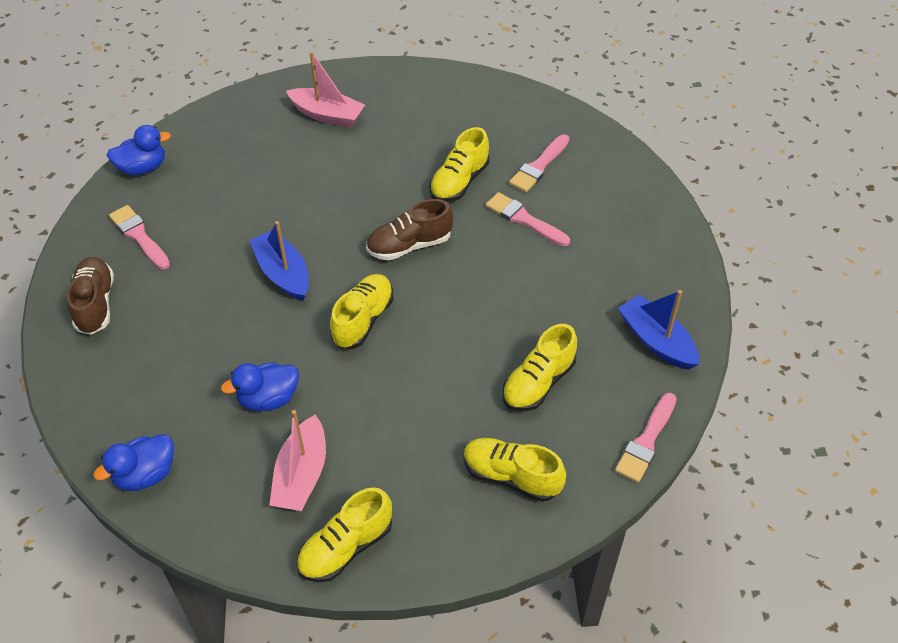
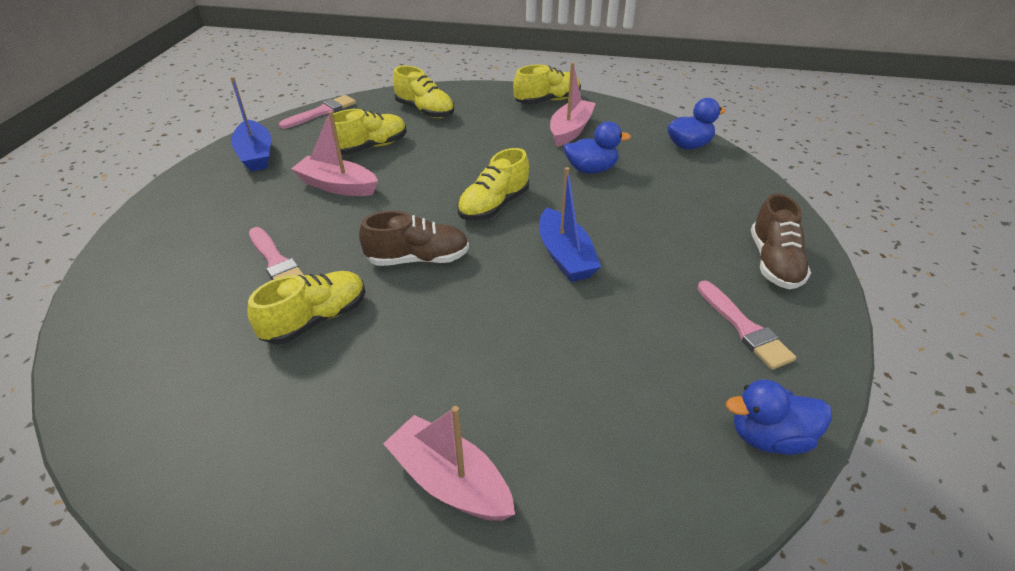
camera: 165 degrees left, 10 degrees down
(533, 313) = (337, 186): none -> pink boat
(539, 166) = (202, 320): pink brush -> none

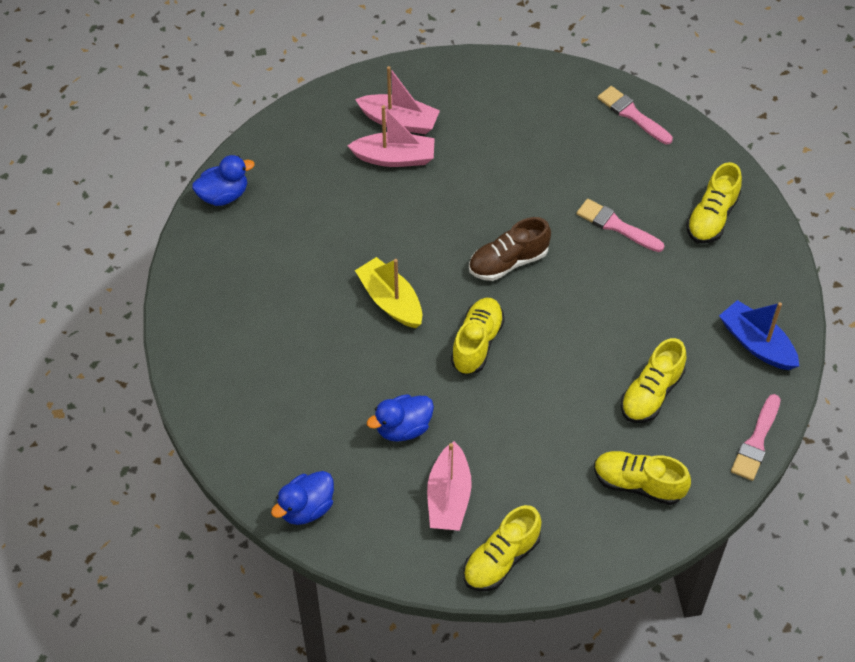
camera: 160 degrees right, 15 degrees up
(316, 319) = (546, 189): yellow shoe -> yellow shoe (712, 217)
(337, 186) = (638, 324): pink boat -> pink boat (395, 158)
(565, 256) = (390, 301): blue boat -> yellow boat
(744, 328) = (239, 271): pink brush -> pink brush (632, 114)
(774, 262) = (215, 346): brown shoe -> none

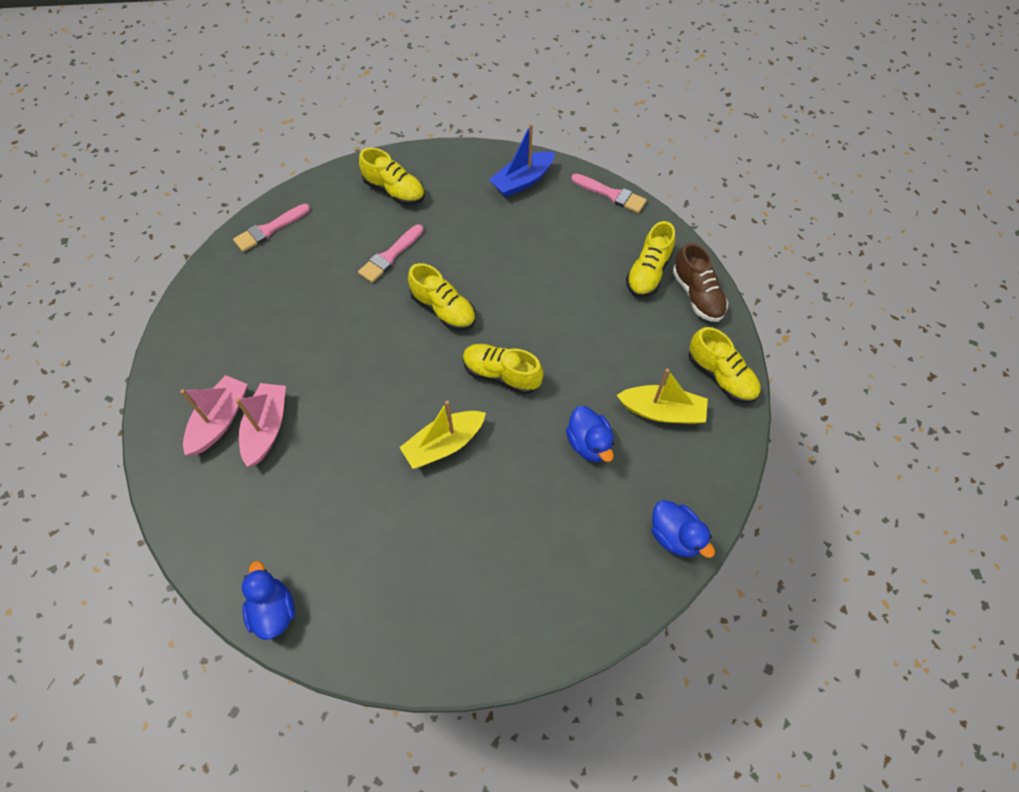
camera: 85 degrees left, 5 degrees up
(449, 497) = (662, 411): pink boat -> yellow boat
(508, 262) = (415, 341): brown shoe -> brown shoe (697, 295)
(651, 393) = (563, 253): yellow shoe -> yellow shoe (443, 309)

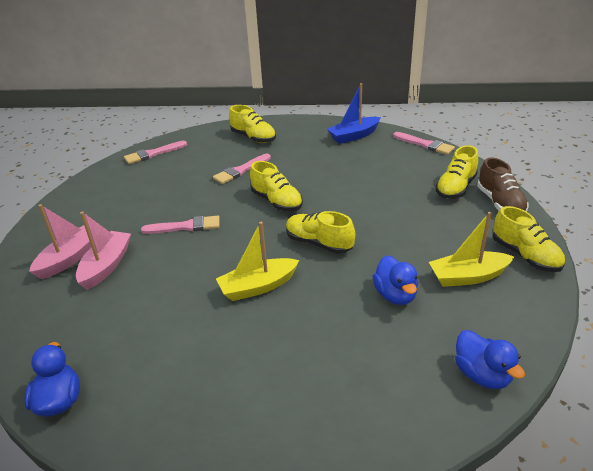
camera: 10 degrees right, 25 degrees down
(344, 359) = (186, 226): none -> pink brush
(662, 411) = (468, 277): yellow boat -> yellow boat turned 150 degrees clockwise

